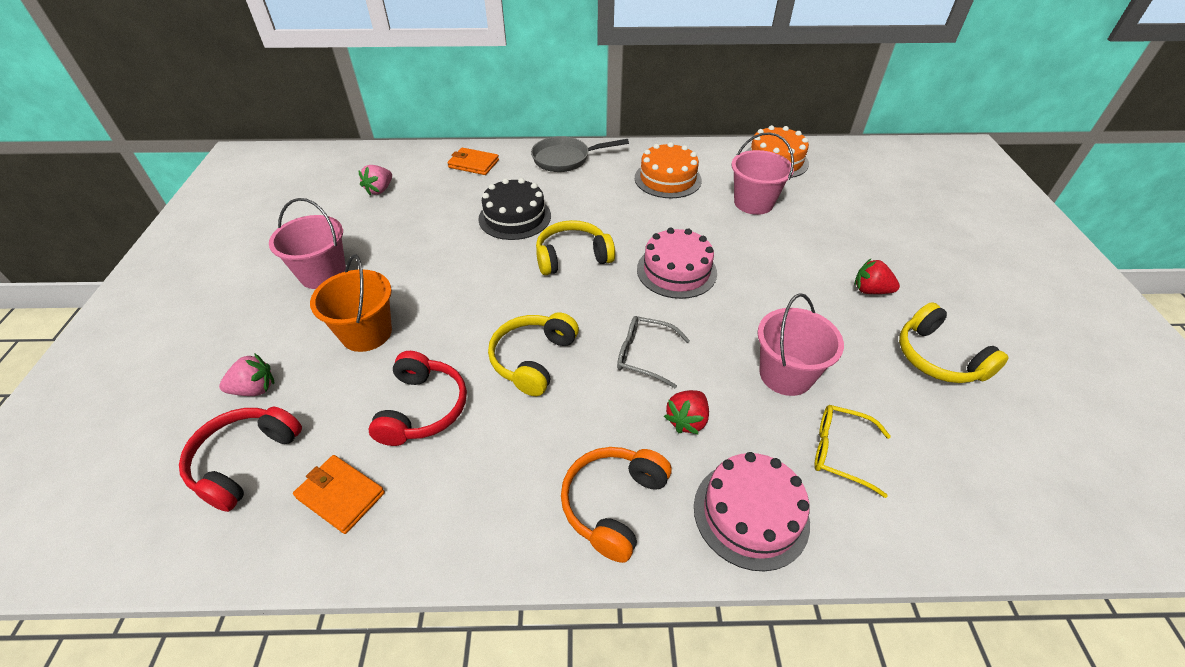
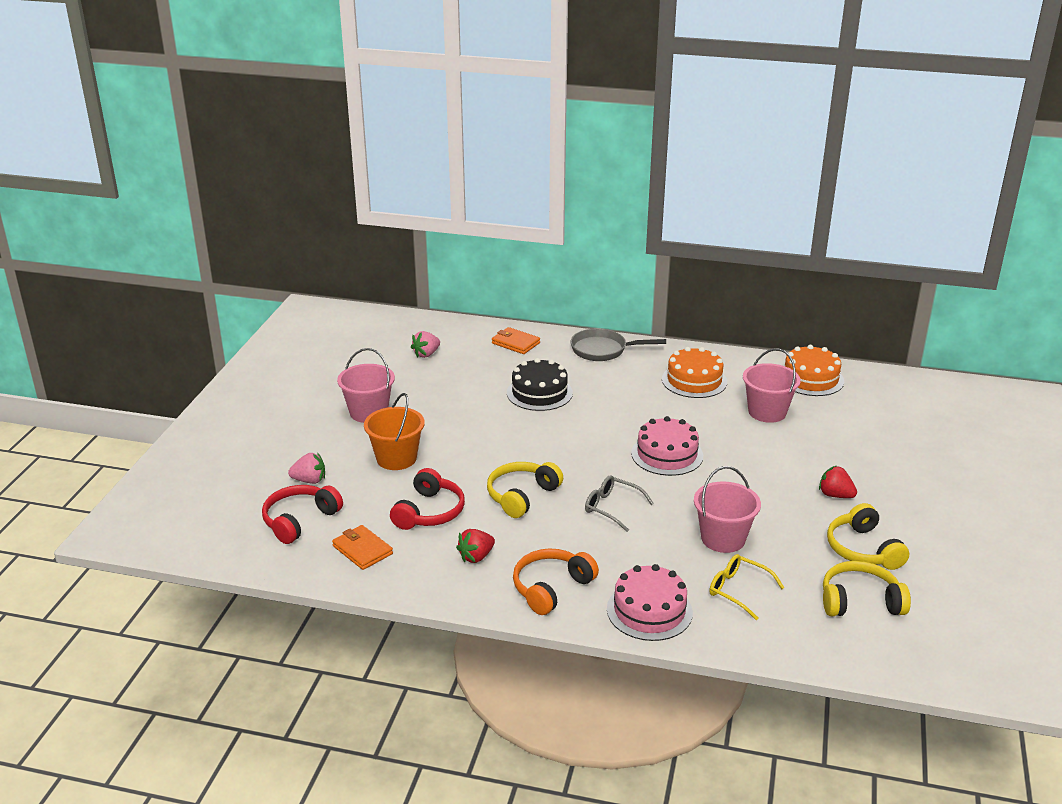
camera: 15 degrees right, 15 degrees down
(572, 257) = (579, 430): yellow headphones -> yellow headphones (860, 601)
(687, 420) = (627, 552): red strawberry -> red strawberry (476, 557)

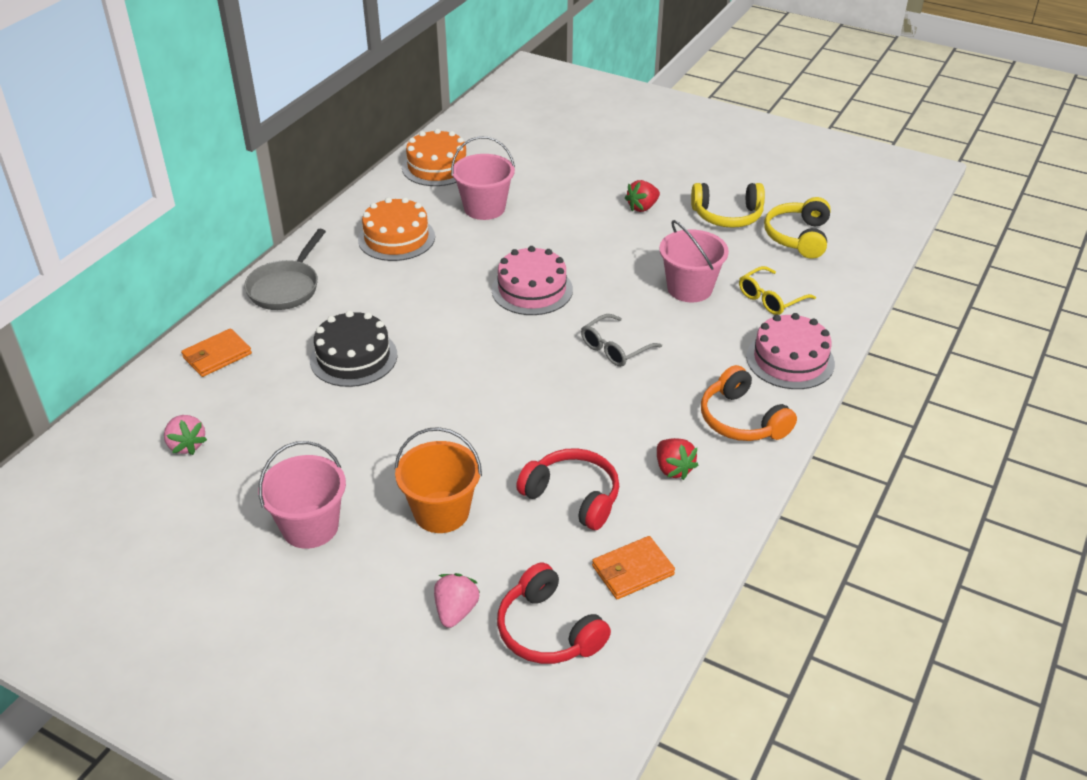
camera: 75 degrees left, 10 degrees up
(521, 496) = (568, 412): yellow headphones -> none

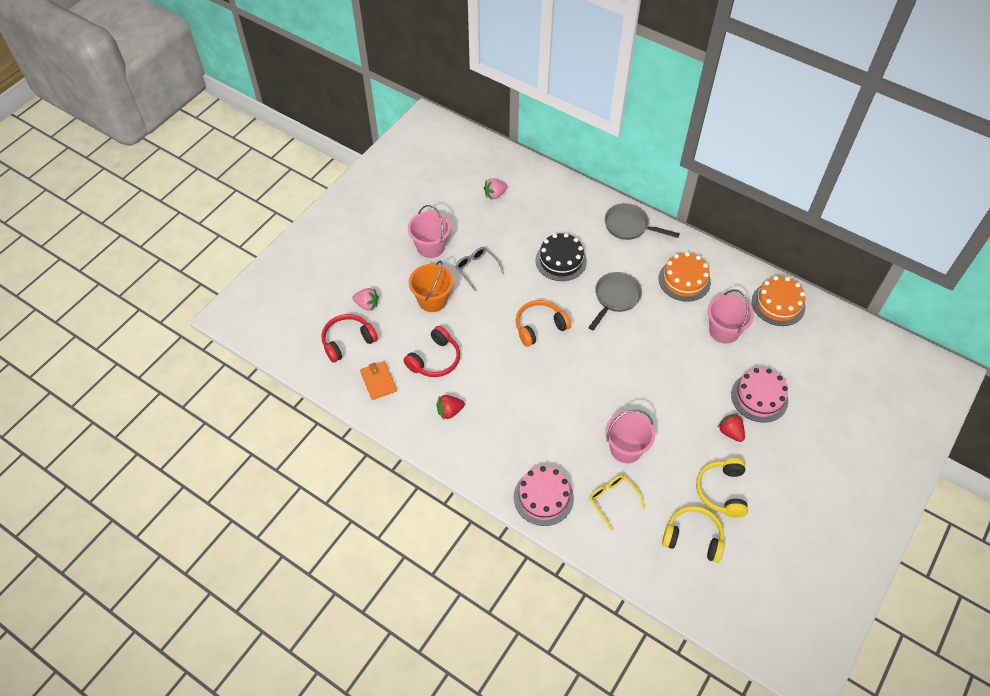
camera: 95 degrees right, 15 degrees up
(217, 356) = (566, 200): orange wallet -> none
(431, 300) = (615, 298): none -> grey pan
(532, 290) = (625, 353): pink cake -> pink cake (759, 397)
(614, 348) = (561, 394): grey glasses -> grey glasses (476, 269)
(741, 420) = (487, 456): orange headphones -> orange headphones (539, 327)

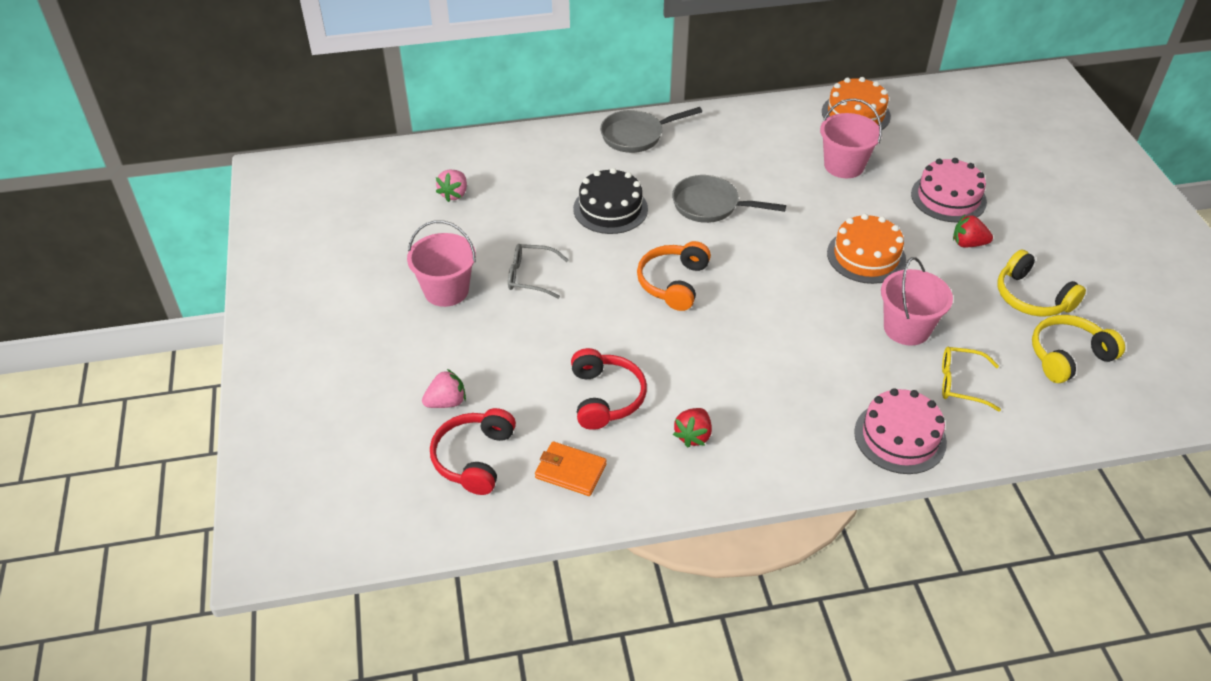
camera: 45 degrees left, 10 degrees down
(432, 300) = (521, 341): orange bucket -> none
(615, 298) = (710, 205): grey pan -> grey pan turned 60 degrees counterclockwise
(684, 280) = (751, 148): orange cake -> orange cake (866, 256)

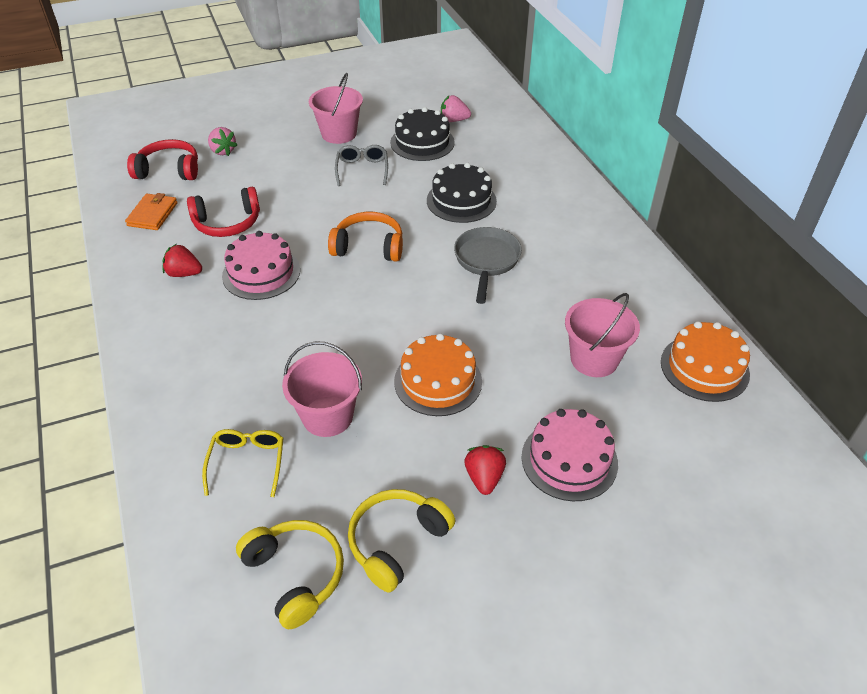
camera: 80 degrees right, 0 degrees up
(491, 224) = (422, 142): none -> black cake
(636, 135) = (578, 205): grey pan -> none
(900, 437) = (174, 410): pink cake -> pink cake (261, 273)

